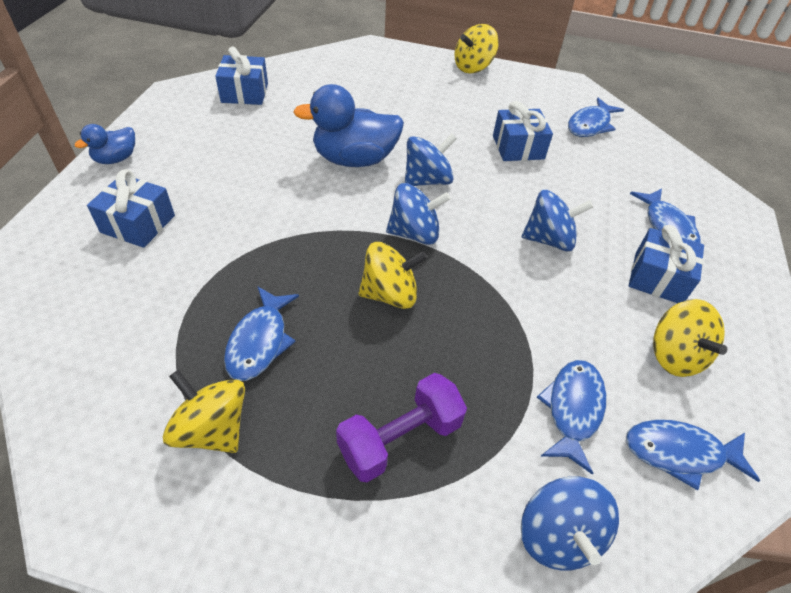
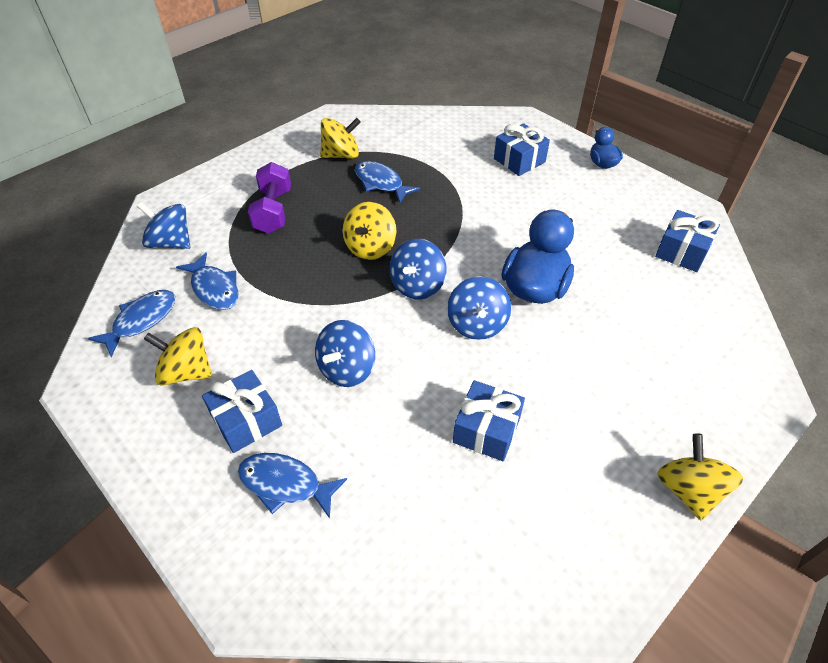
camera: 125 degrees right, 0 degrees up
(590, 125) = (490, 548): blue fish -> none

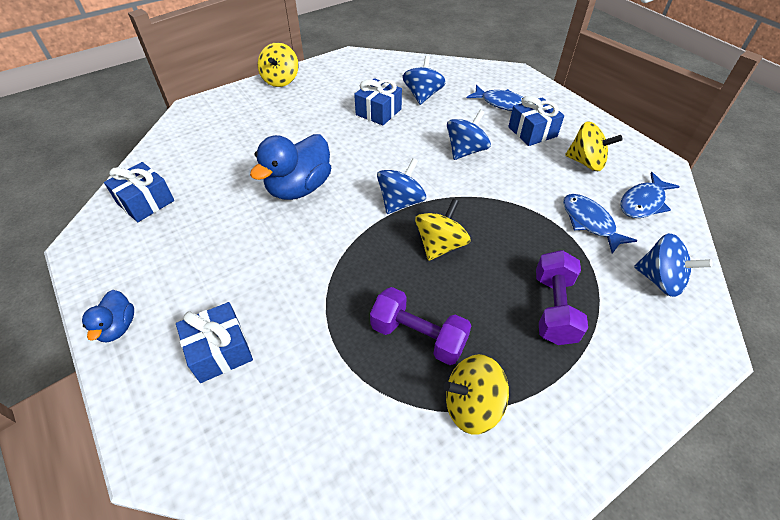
camera: 170 degrees left, 0 degrees up
(381, 183) = (418, 336): blue fish -> purple dumbbell
(477, 324) = (360, 167): blue spinning top -> blue spinning top (422, 96)

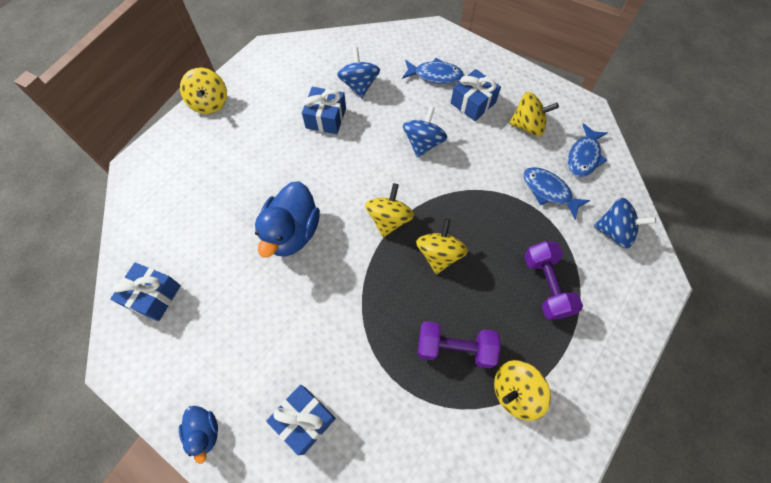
camera: 20 degrees left, 15 degrees up
(401, 202) = (389, 219): blue spinning top -> yellow spinning top

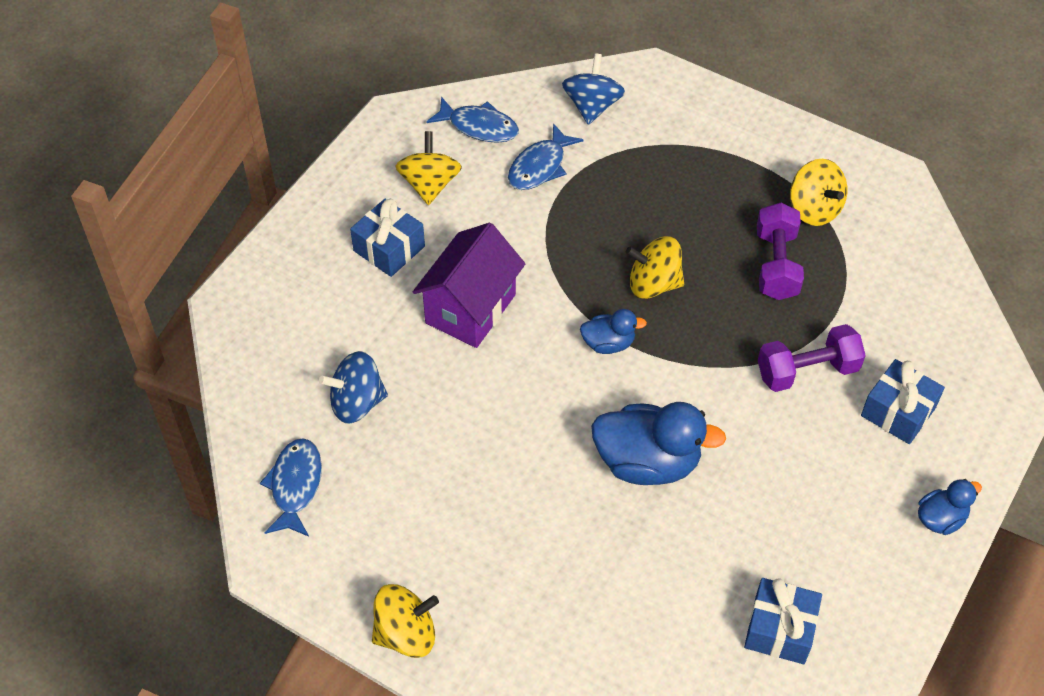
camera: 95 degrees left, 10 degrees down
(326, 118) = (430, 444): blue gift -> none
(389, 219) = (608, 343): yellow spinning top -> blue duck
(423, 143) = (470, 309): blue spinning top -> purple house
(435, 75) = (332, 298): blue fish -> blue fish (295, 486)
(546, 285) = (678, 175): purple dumbbell -> purple dumbbell (807, 371)

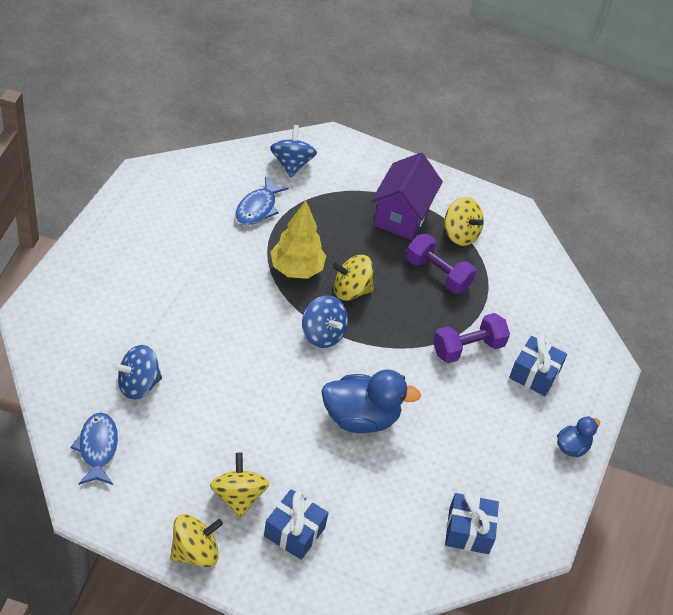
camera: 15 degrees left, 5 degrees down
(389, 248) = (150, 270): blue gift -> blue gift (294, 532)
(429, 184) = (176, 223): yellow spinning top -> yellow spinning top (238, 496)
(470, 309) = (217, 313): purple house -> purple house (401, 216)
(479, 127) = (209, 180): blue fish -> none
(583, 252) = (296, 269): none -> yellow tree
(608, 343) = (323, 334): blue duck -> blue spinning top
(776, 265) = (437, 274): purple dumbbell -> purple dumbbell turned 45 degrees counterclockwise

